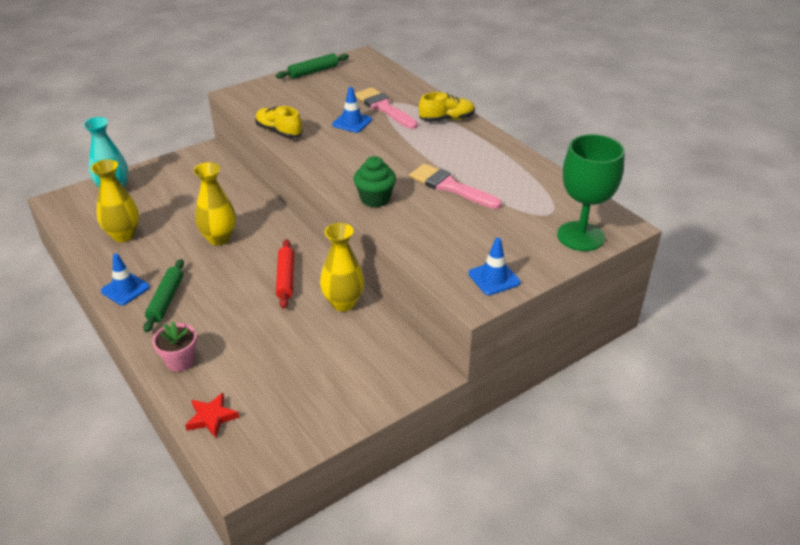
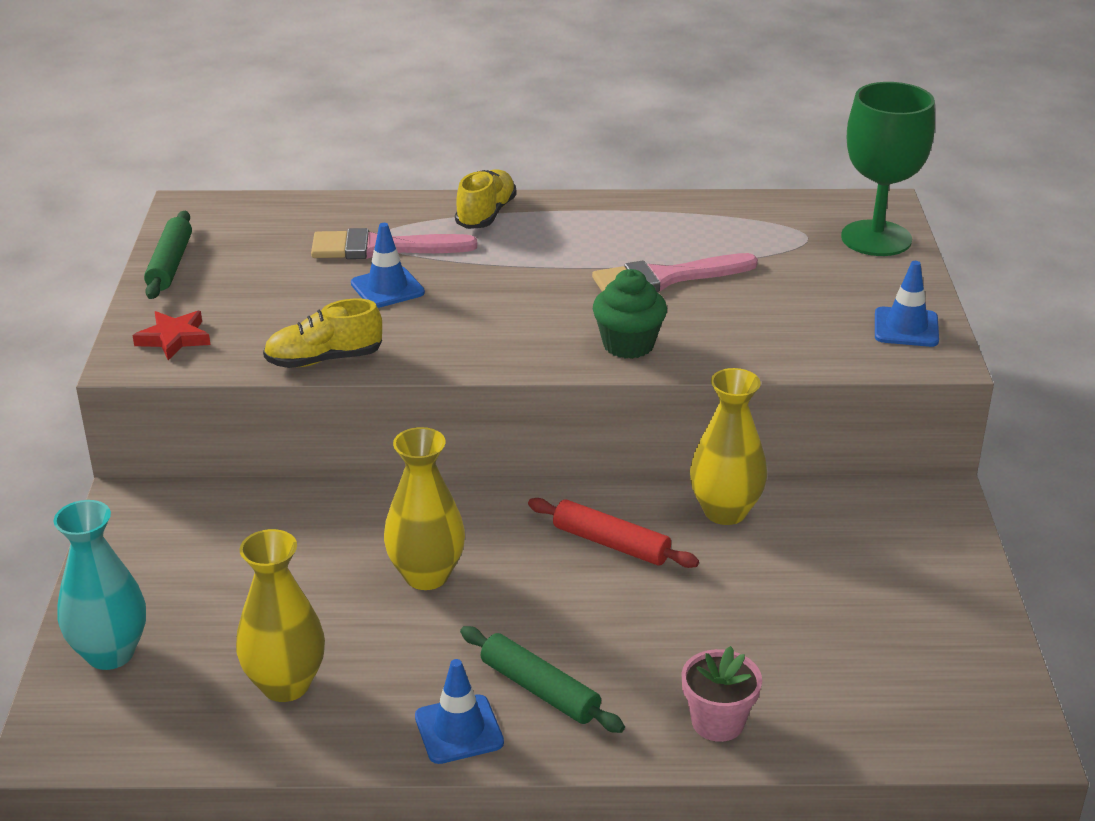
camera: 55 degrees left, 5 degrees down
(211, 417) = (878, 729): red star -> red star (174, 338)

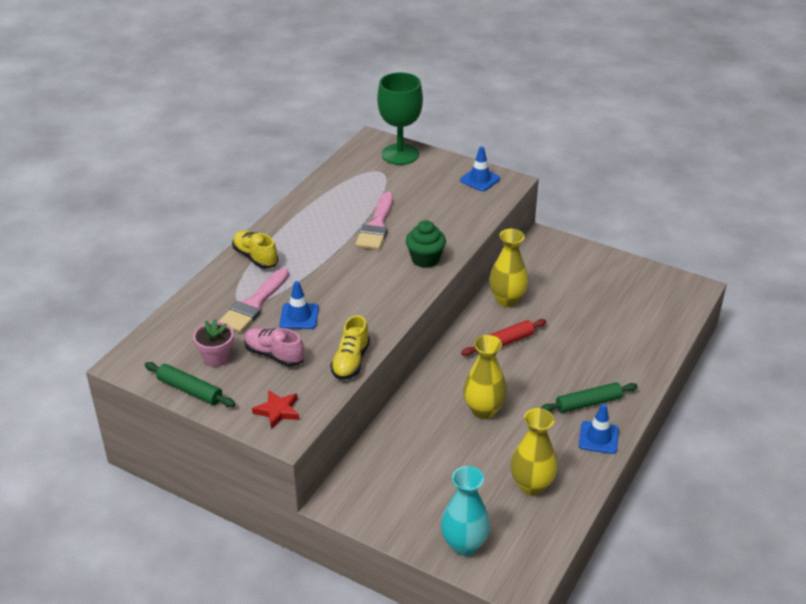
camera: 60 degrees left, 5 degrees up
(288, 297) = (274, 355): none -> pink shoe
(717, 722) = (640, 360): pink flower pot -> pink flower pot (216, 357)

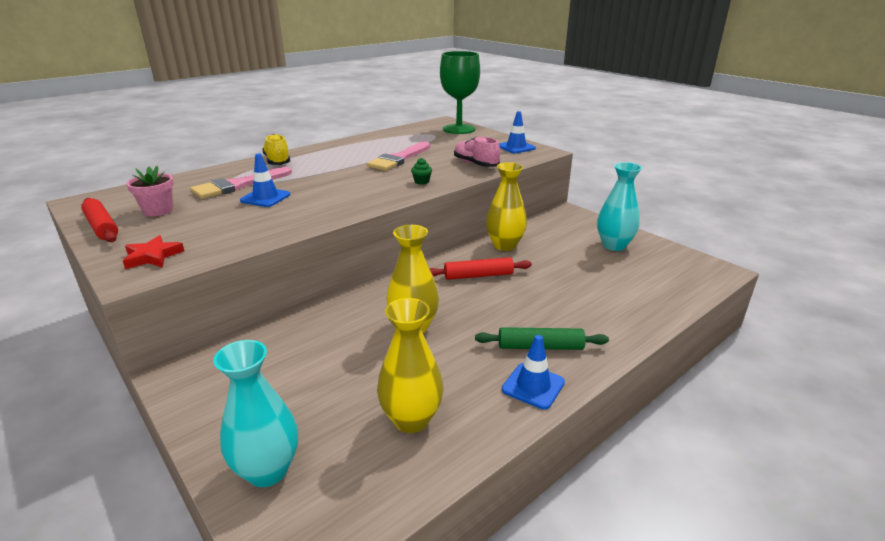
camera: 20 degrees right, 10 degrees down
(190, 390) = (102, 227): green rolling pin -> red rolling pin
(274, 355) = (209, 217): pink shoe -> pink shoe (475, 164)
(351, 361) = (272, 234): yellow shoe -> none
(425, 259) = (421, 182): green cupcake -> green cupcake, size x0.52
(602, 277) = (614, 245): none -> turquoise vase

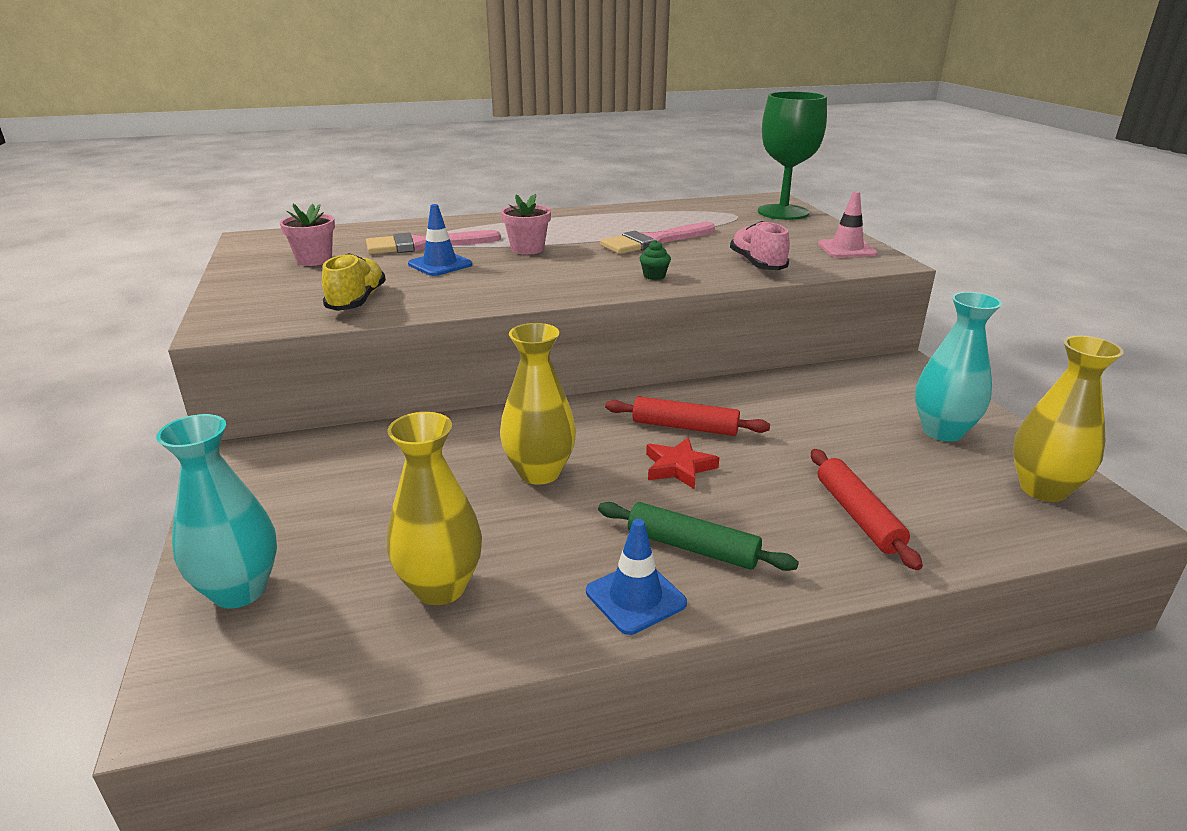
camera: 25 degrees right, 0 degrees up
(102, 227) = (244, 268): red rolling pin -> red rolling pin (857, 515)
(153, 256) = (260, 309): red star -> red star (679, 467)
(277, 161) = (497, 223): yellow shoe -> yellow shoe (357, 301)
(319, 177) = (527, 249): none -> pink flower pot
(504, 245) = (759, 394): yellow vase -> yellow vase (1043, 489)
(516, 147) = (846, 249): blue traffic cone -> pink traffic cone

